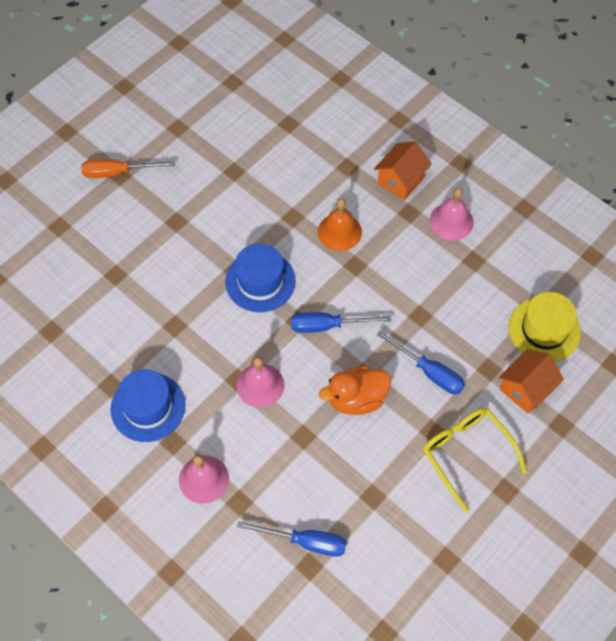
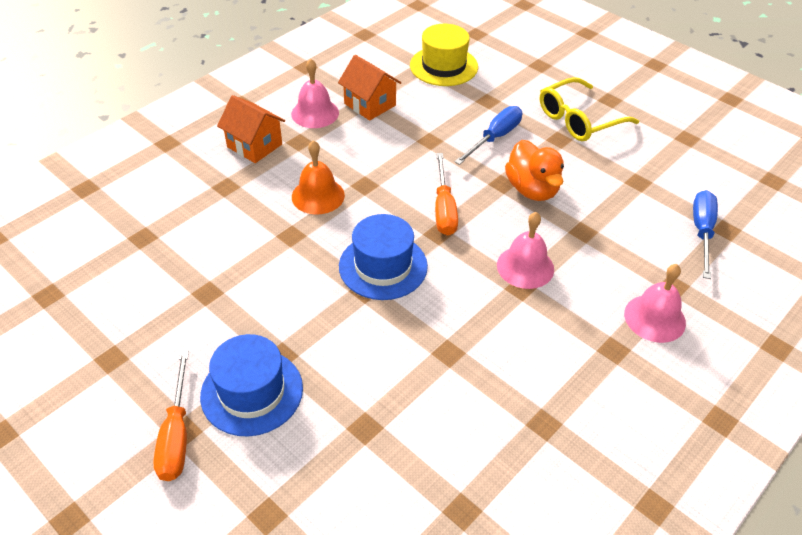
camera: 90 degrees left, 15 degrees down
(148, 407) = (570, 378): blue hat -> blue hat (252, 392)
(328, 326) = (444, 208): blue screwdriver -> orange screwdriver
(526, 389) = (506, 81): orange house -> orange house (370, 104)

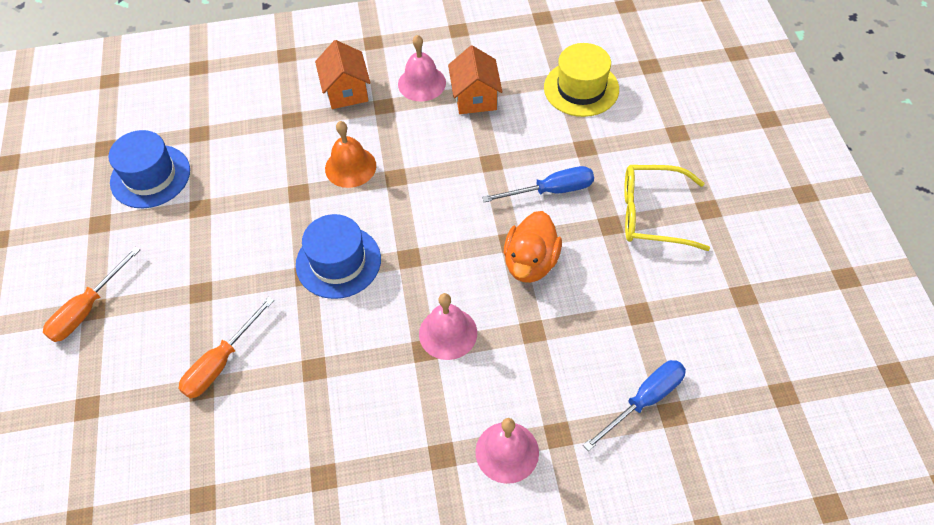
camera: 40 degrees right, 10 degrees up
(252, 392) = (157, 308): blue hat -> blue hat (150, 176)
(444, 208) = (436, 237): orange screwdriver -> orange screwdriver (221, 362)

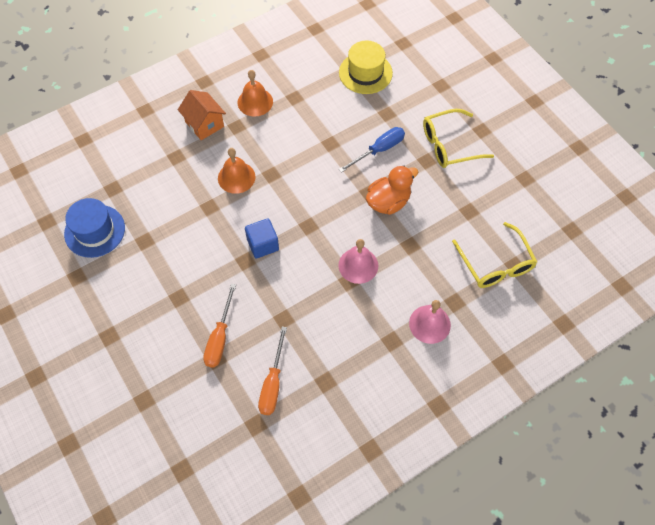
camera: 25 degrees left, 5 degrees up
(88, 309) = (104, 337): orange screwdriver -> orange screwdriver (273, 383)
(338, 262) = (263, 244): blue hat -> blue cube
(422, 83) = (255, 102): pink bell -> orange bell
(475, 98) = (297, 101): orange house -> none
(530, 262) = (388, 202): orange duck -> orange duck turned 120 degrees counterclockwise
(644, 401) = (495, 263): blue screwdriver -> yellow glasses

